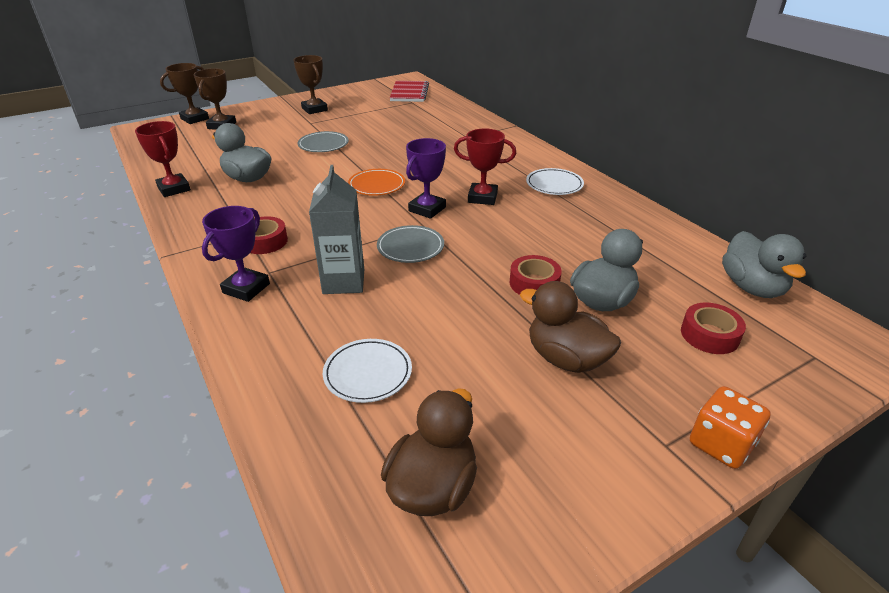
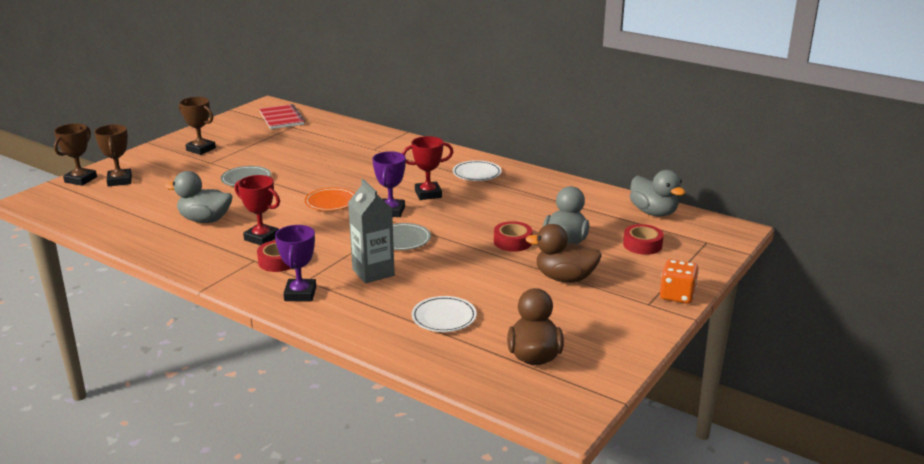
camera: 25 degrees left, 10 degrees down
(174, 189) = (143, 242): red trophy -> red trophy (261, 238)

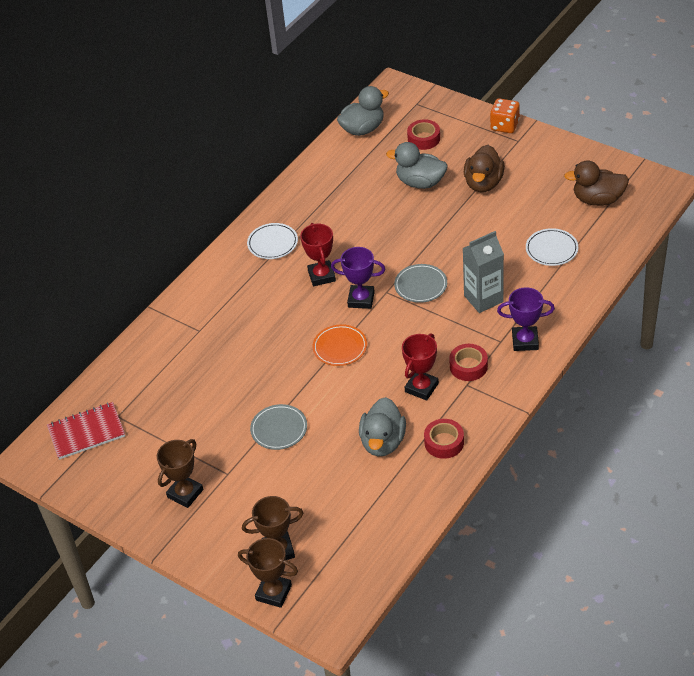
camera: 85 degrees left, 20 degrees up
(512, 242) = (422, 214): red tape -> red tape (444, 442)

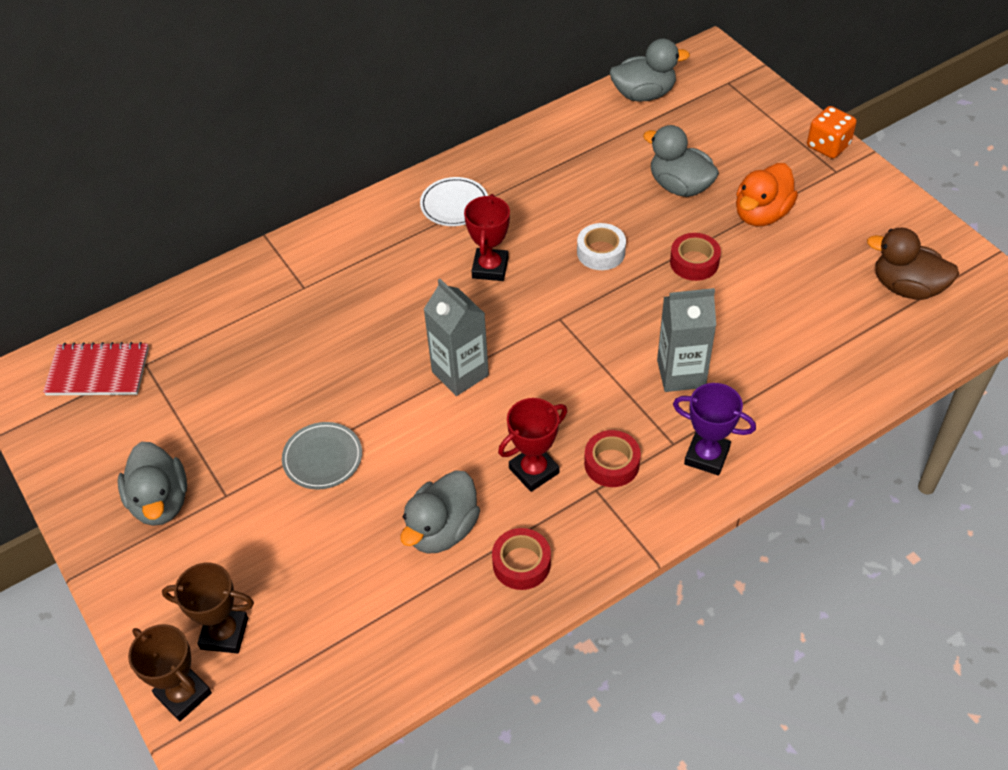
camera: 20 degrees right, 5 degrees up
(185, 493) = (160, 502): brown trophy -> grey duck
(340, 347) = (460, 373): orange plate -> grey carton
(361, 299) = (522, 317): purple trophy -> none
(390, 241) = (601, 252): none -> white tape
(420, 285) = (608, 325): grey plate -> none
(424, 139) = (714, 130): red tape -> red tape (694, 262)
(483, 183) = (761, 214): brown duck -> orange duck
(551, 249) = (808, 336): white plate -> none

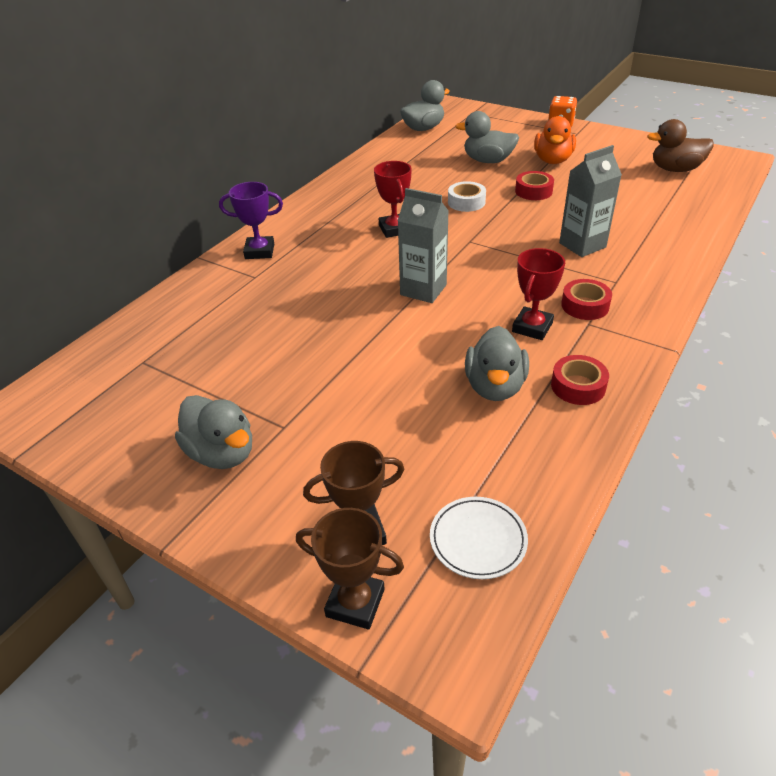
camera: 25 degrees left, 10 degrees down
(98, 372) = (98, 380): red notebook -> none
(322, 458) = (353, 373): grey plate -> none
(454, 205) = (339, 205): white plate -> white plate (478, 540)
(707, 456) = (645, 281): purple trophy -> purple trophy (259, 251)

